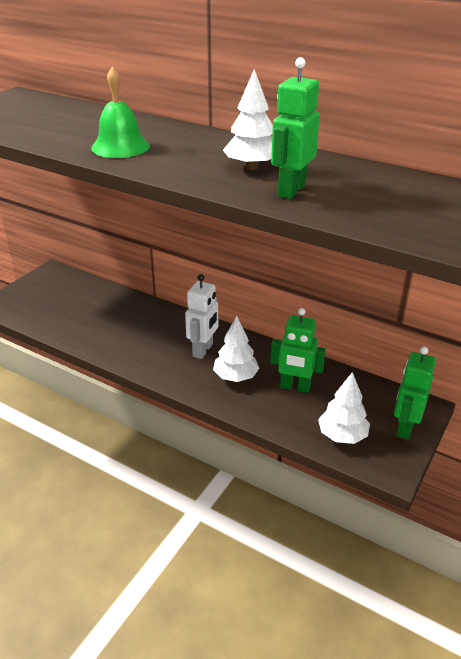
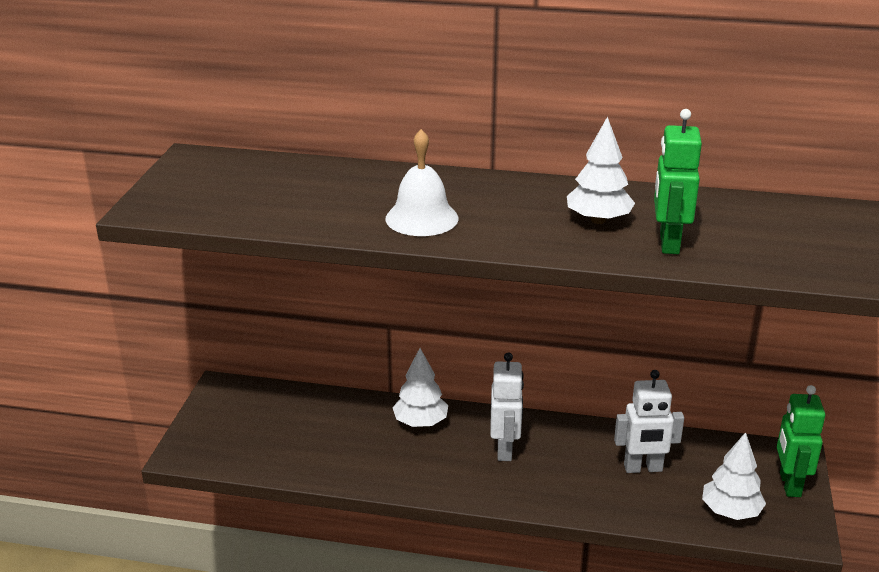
camera: 20 degrees left, 5 degrees down
(120, 147) = (422, 218): green bell -> white bell
(235, 377) = (567, 473): white tree -> white tree (420, 422)
(295, 387) = (643, 468): green robot -> white robot

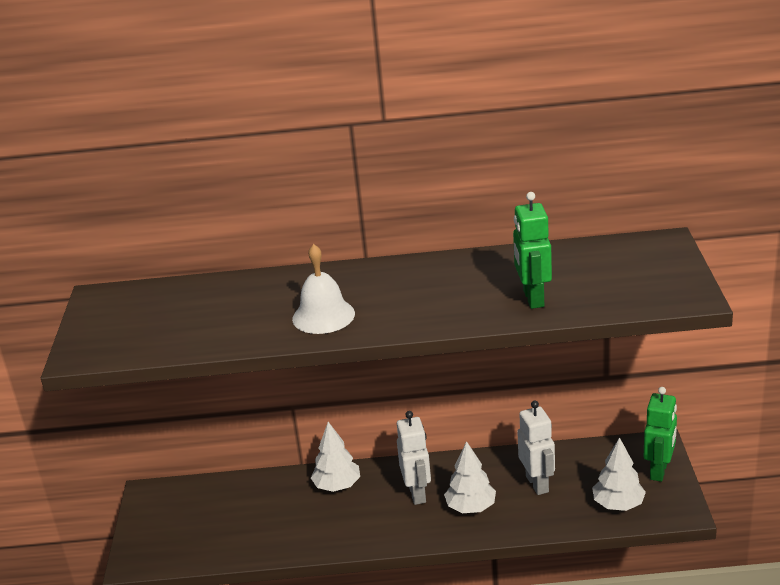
camera: 10 degrees left, 0 degrees up
(598, 220) = (470, 289): white tree -> white tree (471, 507)
(643, 468) = (537, 484): white robot -> white robot turned 90 degrees counterclockwise
(789, 484) = (659, 471): green robot -> green robot turned 150 degrees counterclockwise

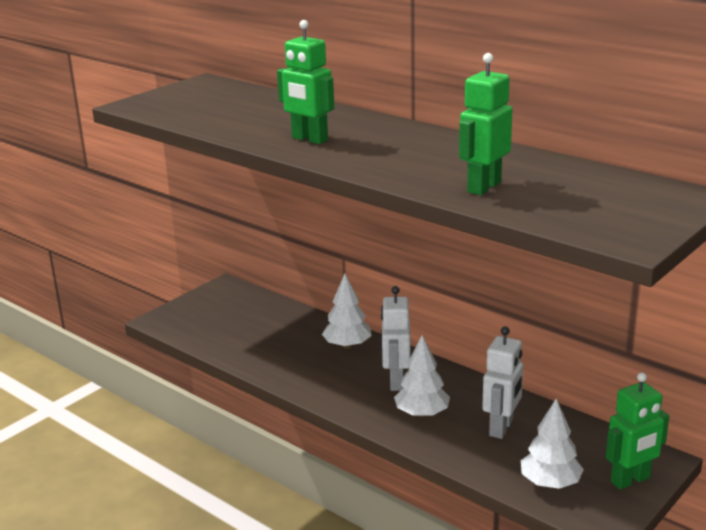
camera: 40 degrees right, 5 degrees down
(323, 316) = (309, 139): white bell -> green robot
(417, 493) = (396, 382): white robot -> white robot turned 150 degrees clockwise

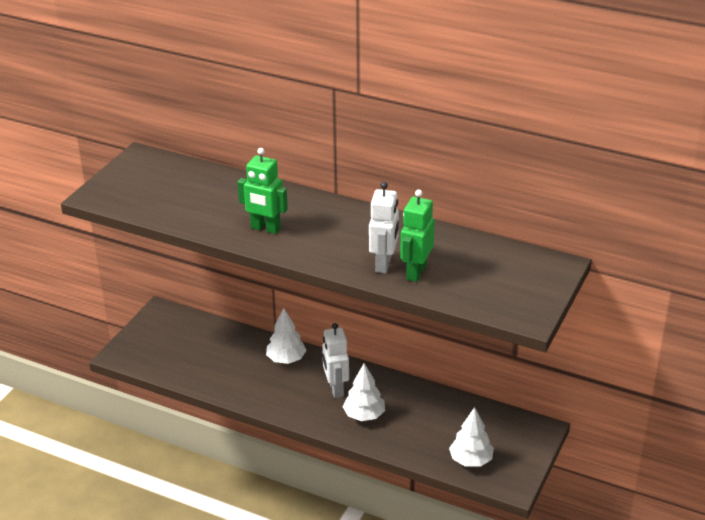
camera: 15 degrees left, 10 degrees up
(501, 428) = (426, 419): white robot -> white robot (384, 264)
(630, 480) = (524, 449): green robot -> none

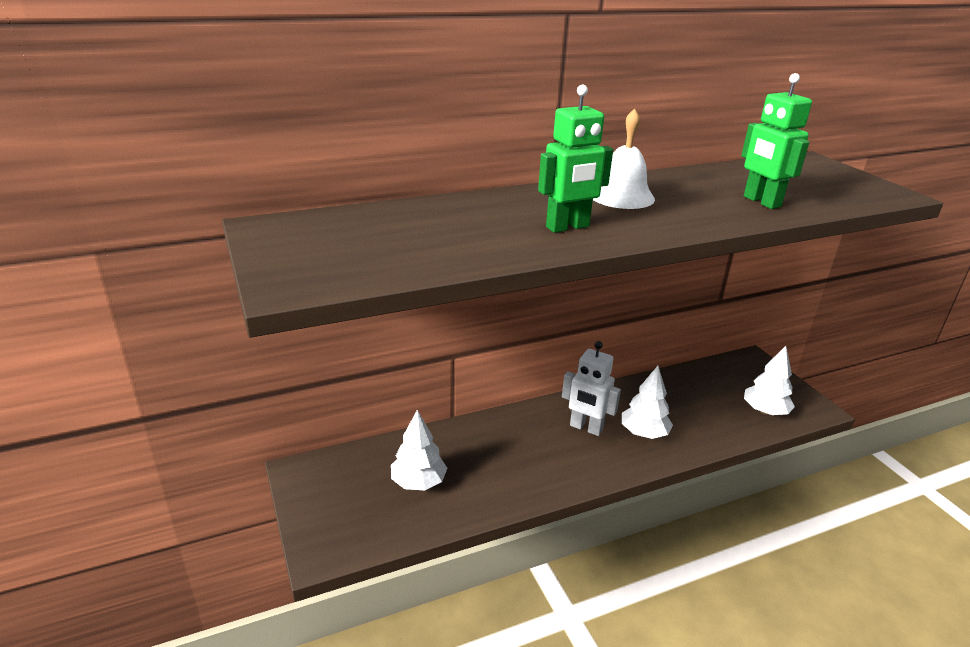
camera: 50 degrees left, 5 degrees down
(286, 359) = (503, 432): white tree -> white tree (418, 482)
(343, 224) = (621, 196): none -> white bell
(384, 264) = (727, 207): white robot -> none

